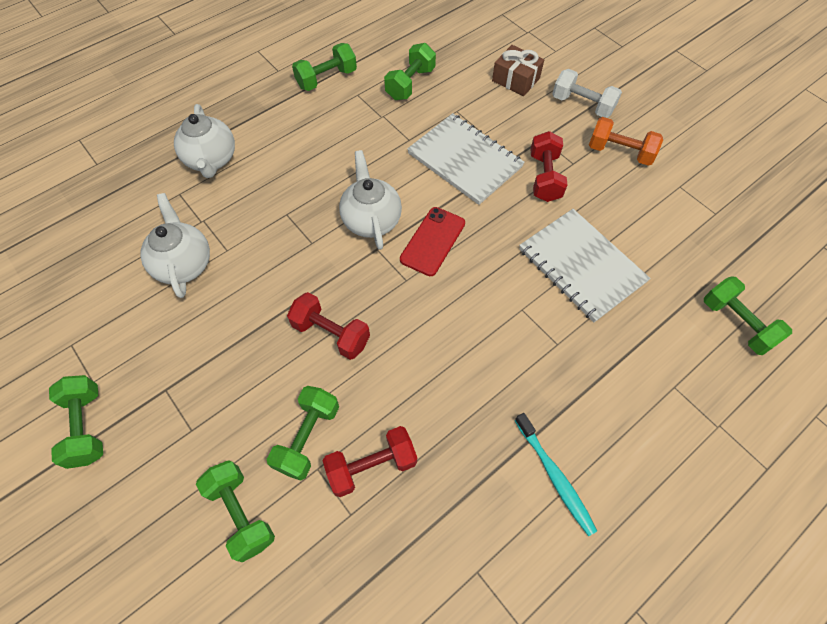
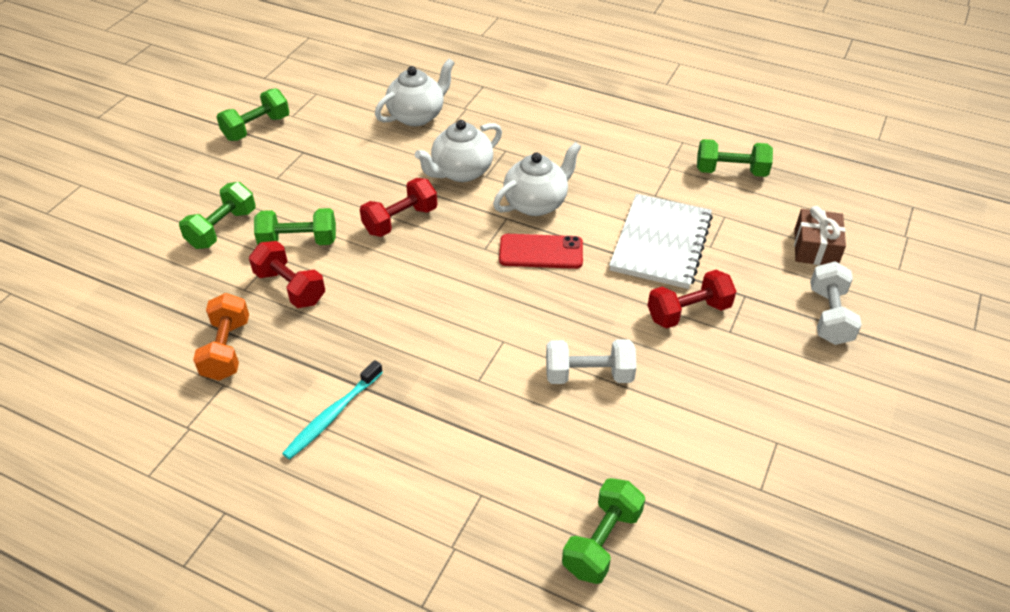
camera: 65 degrees right, 15 degrees down
(211, 160) = (530, 88): white teapot -> white teapot (461, 172)
(327, 79) = (684, 116): green dumbbell -> none
(331, 333) = (400, 220): red dumbbell -> red dumbbell turned 45 degrees clockwise
(581, 266) = (588, 375): white notebook -> white dumbbell
(619, 152) = (782, 369): orange dumbbell -> orange dumbbell (226, 349)

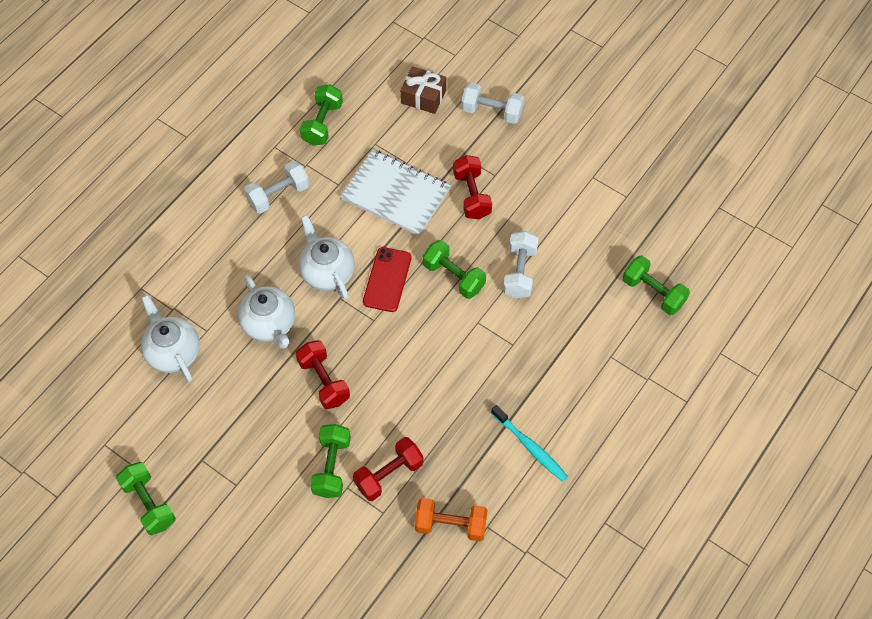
camera: 80 degrees left, 15 degrees up
(222, 229) = (299, 533): green dumbbell -> green dumbbell (454, 276)
(622, 154) = (278, 195): none -> white dumbbell

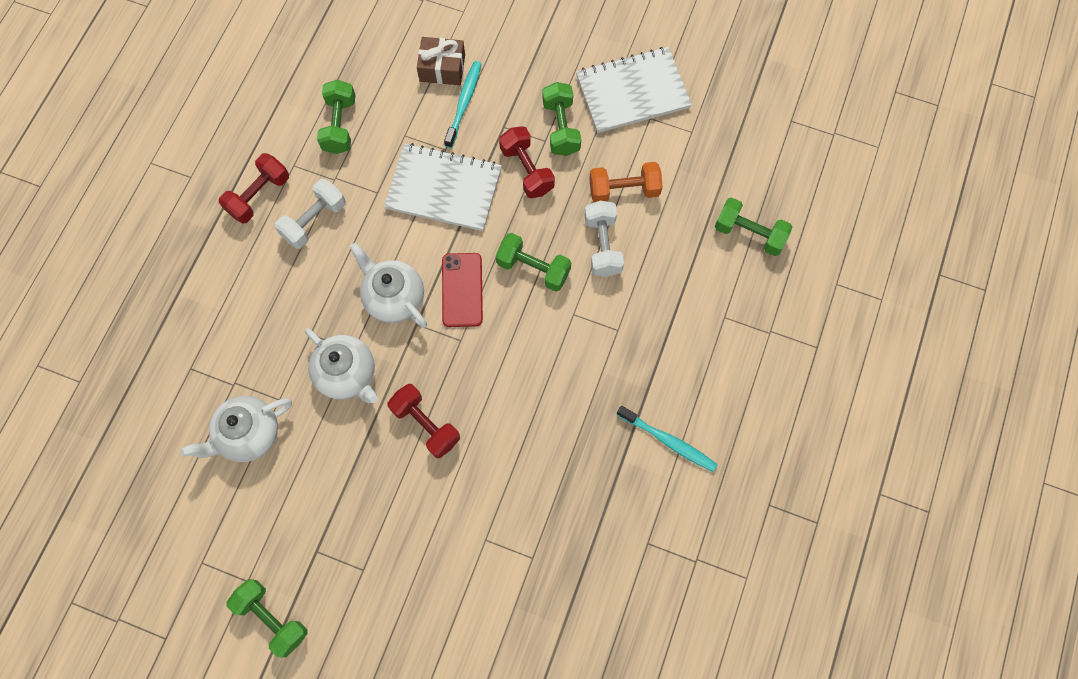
camera: 15 degrees left, 10 degrees up
(173, 352) = (249, 434): white teapot -> white teapot turned 75 degrees counterclockwise
(332, 466) = (462, 520): green dumbbell -> green dumbbell (561, 127)
(389, 474) = (526, 513): red dumbbell -> red dumbbell (259, 195)
(434, 129) = (464, 103): none -> turquoise toothbrush
(450, 525) = (608, 552): orange dumbbell -> orange dumbbell (624, 190)
(491, 112) = (521, 68): white dumbbell -> none
(583, 152) = (632, 92): none -> white notebook

